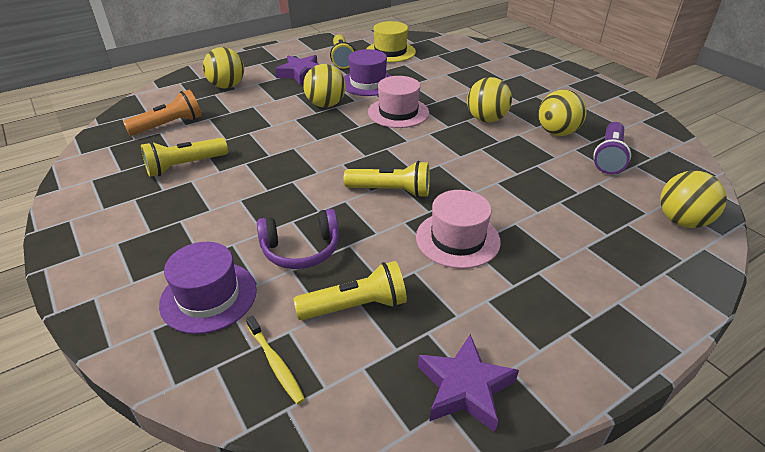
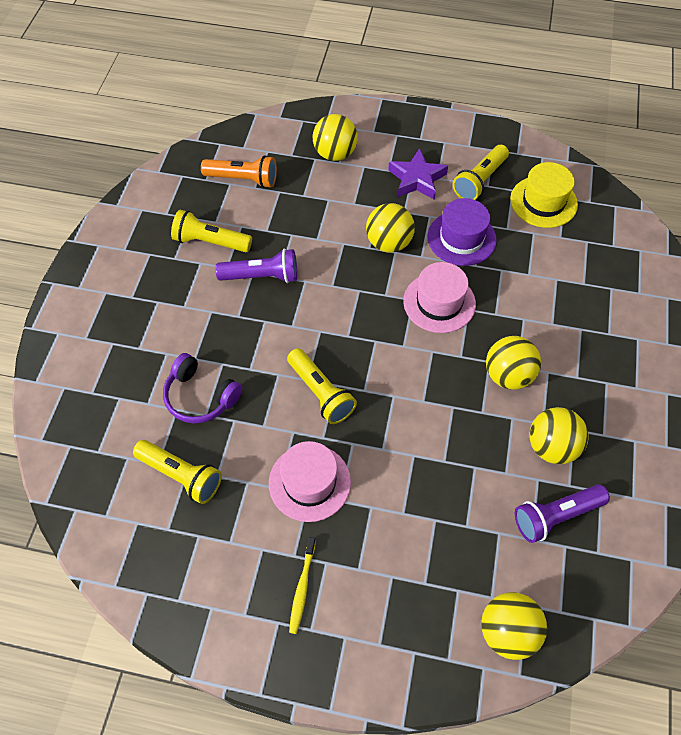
camera: 45 degrees right, 20 degrees up
(208, 296) = (112, 388): purple hat -> none
(256, 161) = (262, 276): none -> purple flashlight
(275, 363) = (98, 474): yellow toothbrush -> yellow toothbrush (302, 587)
(465, 387) = (172, 592): purple star -> none

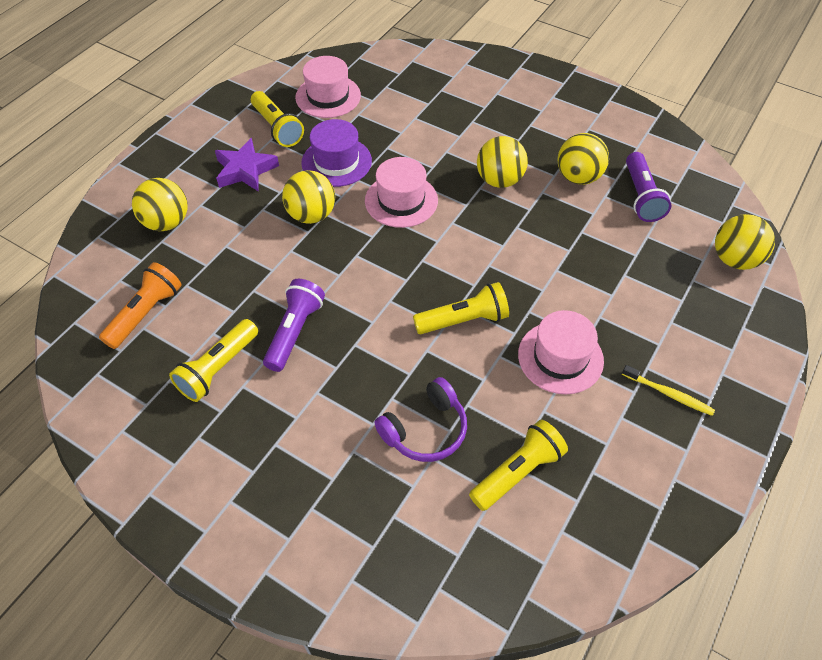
camera: 70 degrees left, 5 degrees down
(543, 202) = (328, 96): yellow hat -> pink hat

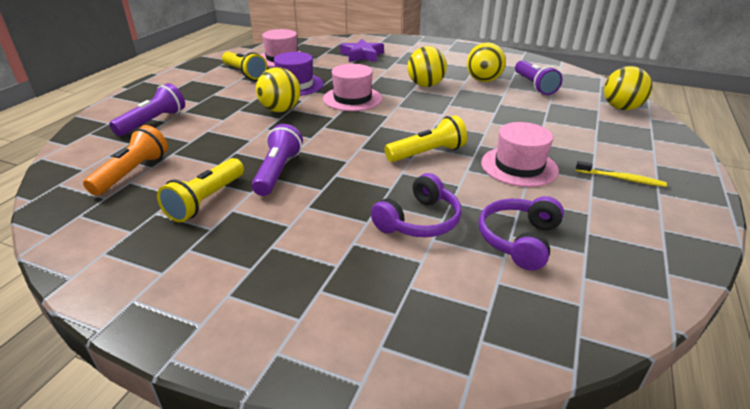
camera: 10 degrees left, 20 degrees down
(167, 222) = (153, 122): yellow ball -> purple flashlight
(245, 170) = (221, 93): purple star -> purple star (362, 55)
(517, 472) = (519, 240): yellow flashlight -> purple headphones

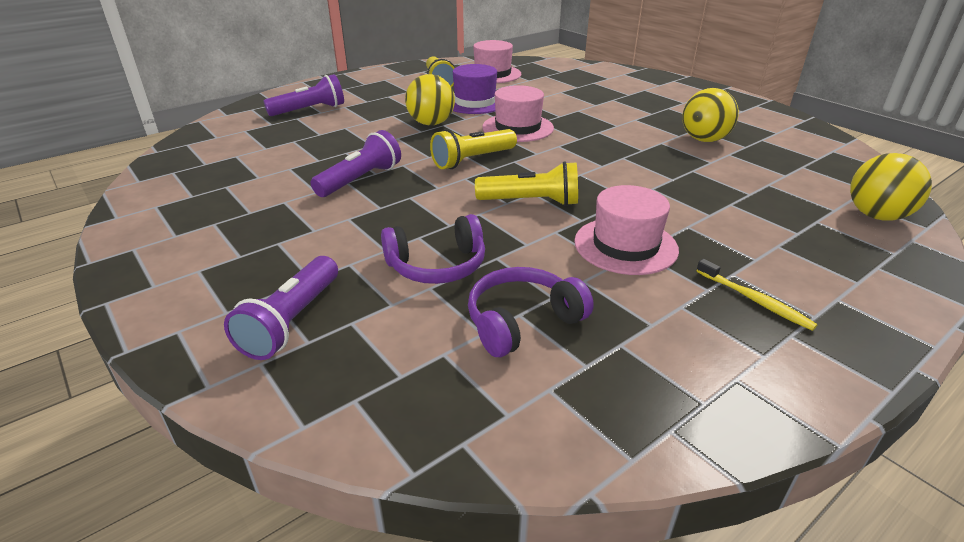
camera: 30 degrees right, 0 degrees up
(132, 172) = (246, 149): orange flashlight -> none
(206, 200) = (273, 188): yellow flashlight -> yellow flashlight (472, 160)
(362, 55) = (584, 85): purple star -> none
(425, 85) = (620, 130): yellow ball -> none
(534, 86) = (771, 160): purple flashlight -> purple flashlight (292, 321)

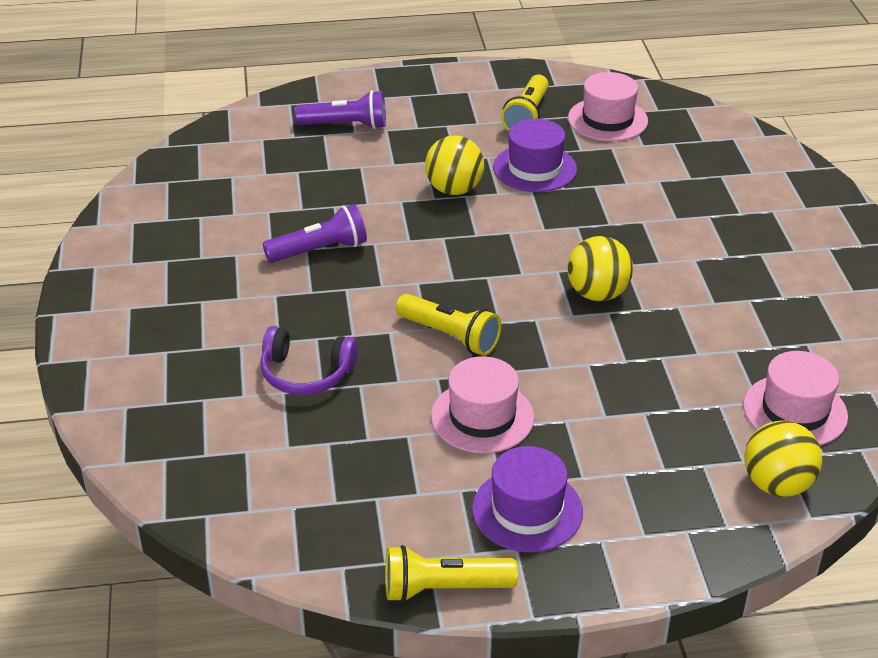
camera: 30 degrees right, 5 degrees up
(292, 321) = (165, 381): purple flashlight -> none
(472, 160) = (446, 261): yellow flashlight -> yellow flashlight (443, 589)
(517, 128) = (541, 228): pink hat -> pink hat (795, 411)
(522, 321) = (324, 450): purple headphones -> none
(704, 140) = (734, 320): yellow ball -> yellow ball (597, 294)
(754, 300) = (527, 510): yellow toothbrush -> purple hat

